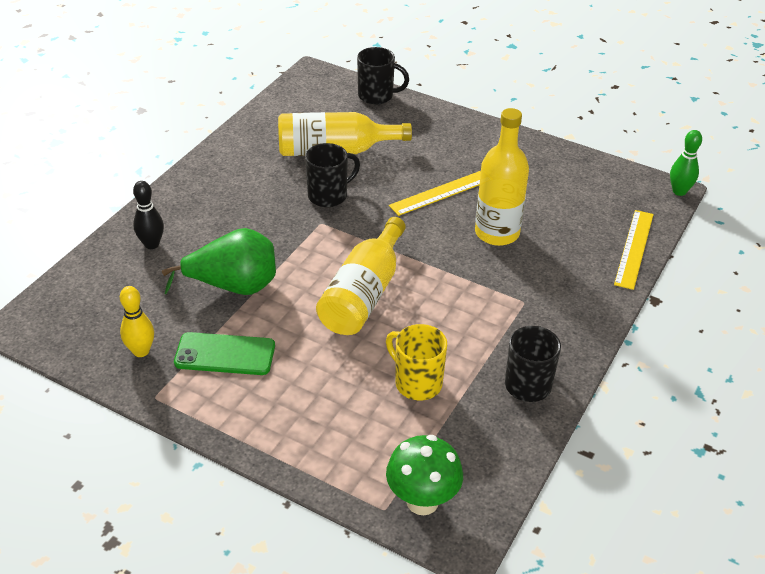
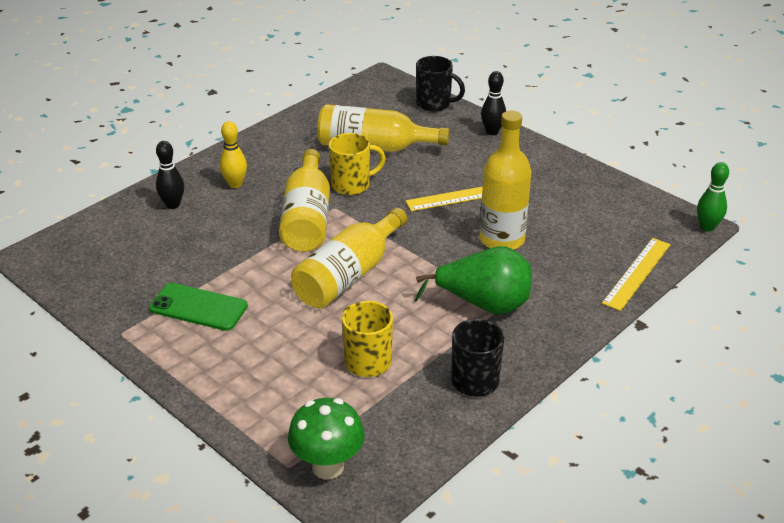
camera: 15 degrees right, 5 degrees down
(141, 351) = (125, 293): yellow bowling pin -> yellow bowling pin (235, 184)
(234, 286) = (231, 251): green pear -> green pear (484, 304)
(298, 238) = (307, 218): none -> yellow bottle
(329, 195) = (352, 185): black mug -> yellow mug
(444, 119) = (492, 132): none -> black bowling pin

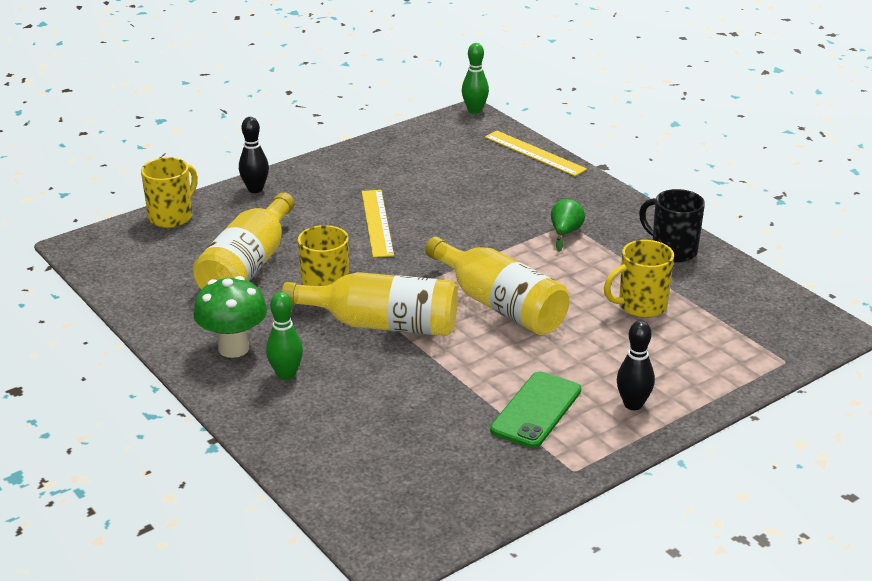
camera: 80 degrees left, 5 degrees down
(173, 205) = (313, 427): black bowling pin -> black bowling pin (633, 404)
(235, 184) = (286, 374): yellow bowling pin -> green bowling pin
(328, 466) = (784, 339): green mushroom -> green mushroom (233, 348)
(434, 104) = (172, 217): black mug -> yellow mug
(484, 304) = (565, 233): green pear -> green pear, size x0.51
(501, 239) = (463, 210): yellow bottle -> none

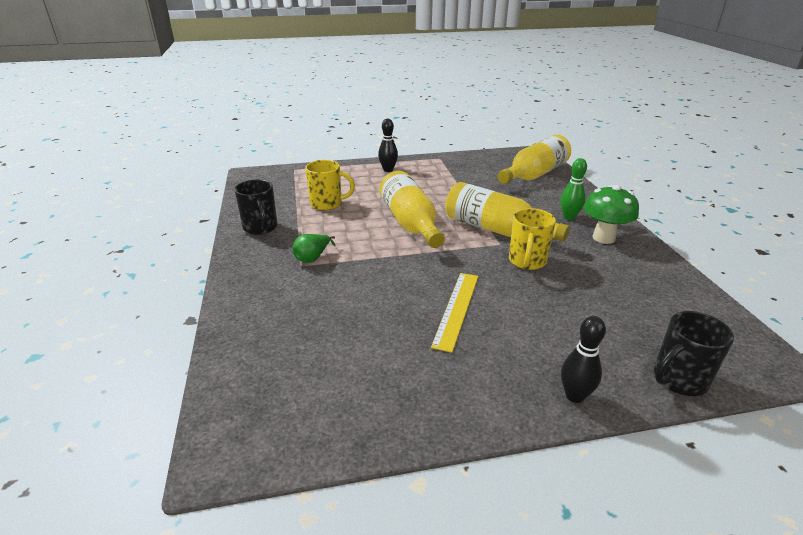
camera: 155 degrees left, 0 degrees up
(172, 217) = (678, 380): yellow mug -> black mug
(248, 267) = (590, 296): yellow bottle -> yellow bottle (534, 174)
(474, 110) = (203, 467): green bowling pin -> none
(534, 153) = (231, 352): yellow ruler -> none
(536, 410) = (436, 177): green phone -> none

